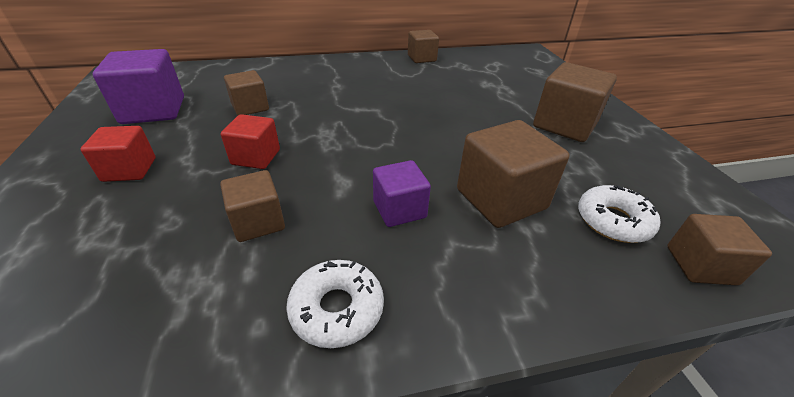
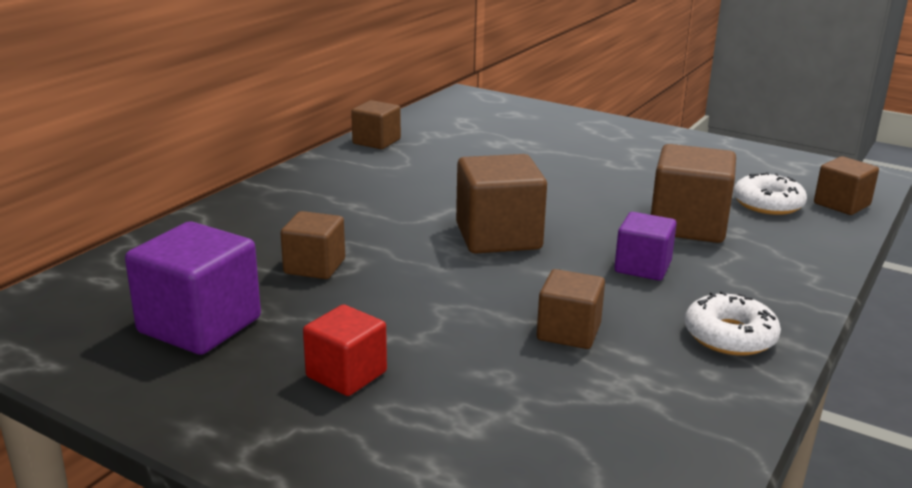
camera: 45 degrees left, 15 degrees down
(256, 157) = (444, 298): red cube -> none
(564, 125) = (625, 153): brown cube -> brown cube (498, 237)

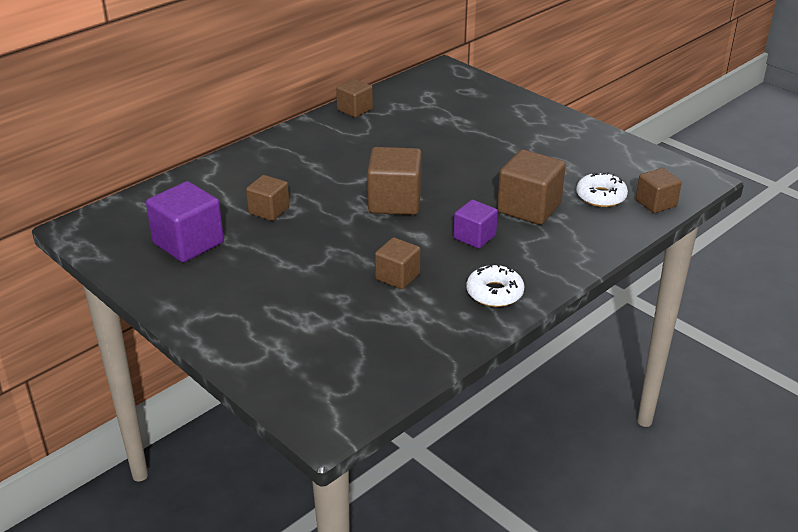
camera: 15 degrees right, 10 degrees up
(346, 374) = (256, 285): red cube -> none

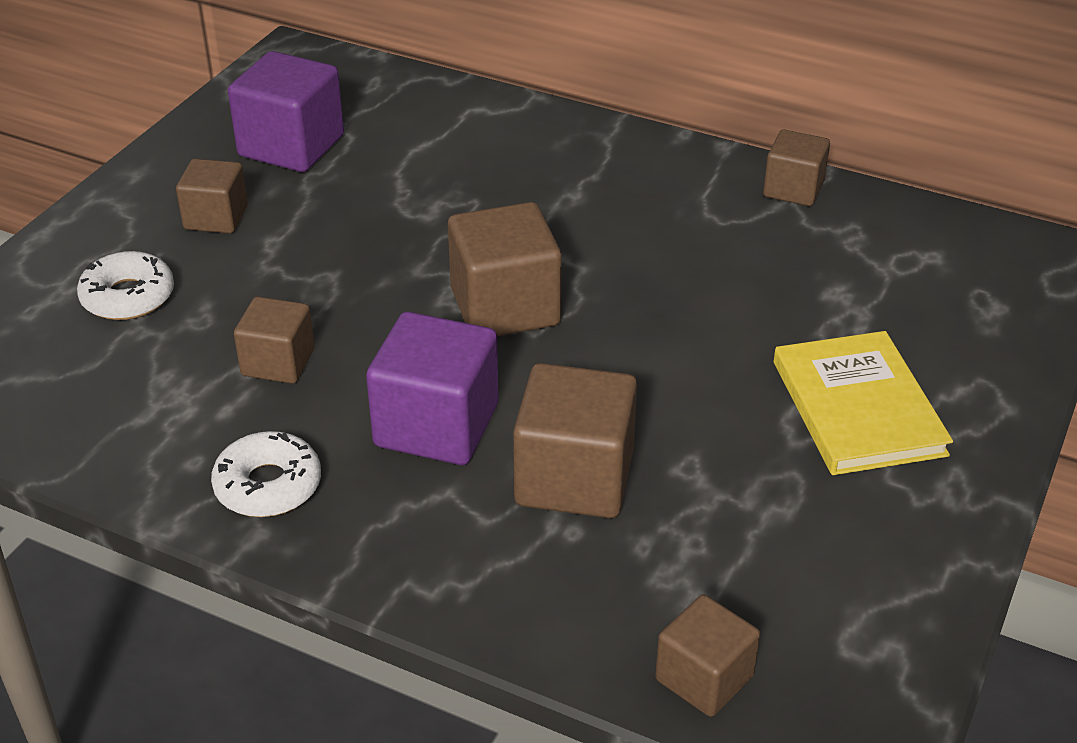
camera: 70 degrees right, 5 degrees up
(269, 210) = (411, 189): brown cube -> brown cube (216, 217)
(474, 237) = (436, 425): purple cube -> purple cube, size x1.63
(517, 134) = (857, 408): none -> yellow book
(601, 196) = (679, 579): white donut -> white donut (128, 297)

